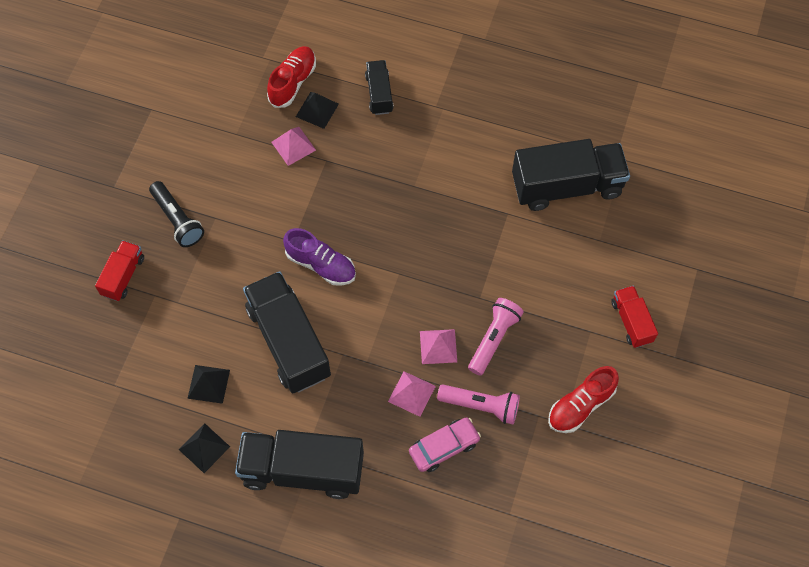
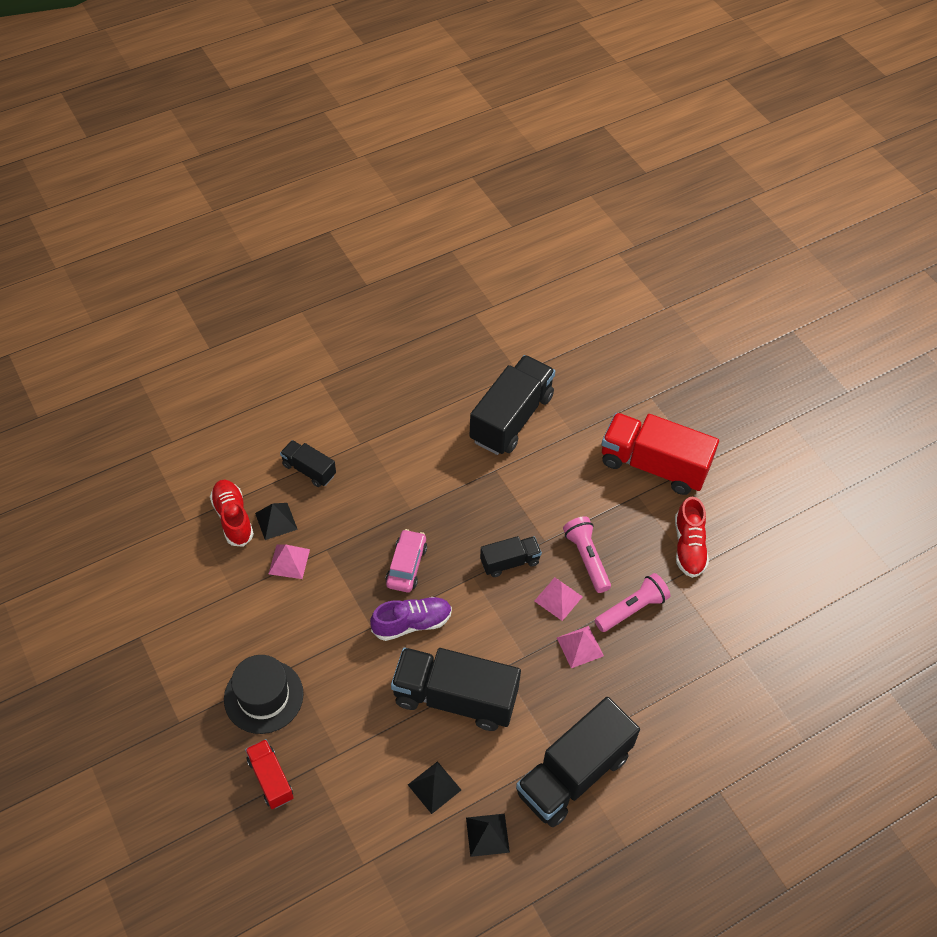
camera: 50 degrees left, 10 degrees down
(177, 220) = (263, 696): black flashlight -> black hat
(436, 288) = (510, 562): none -> black truck
(444, 447) = (642, 659): pink car -> pink car (406, 565)
(631, 321) = (653, 465): red truck -> red truck, size x1.94

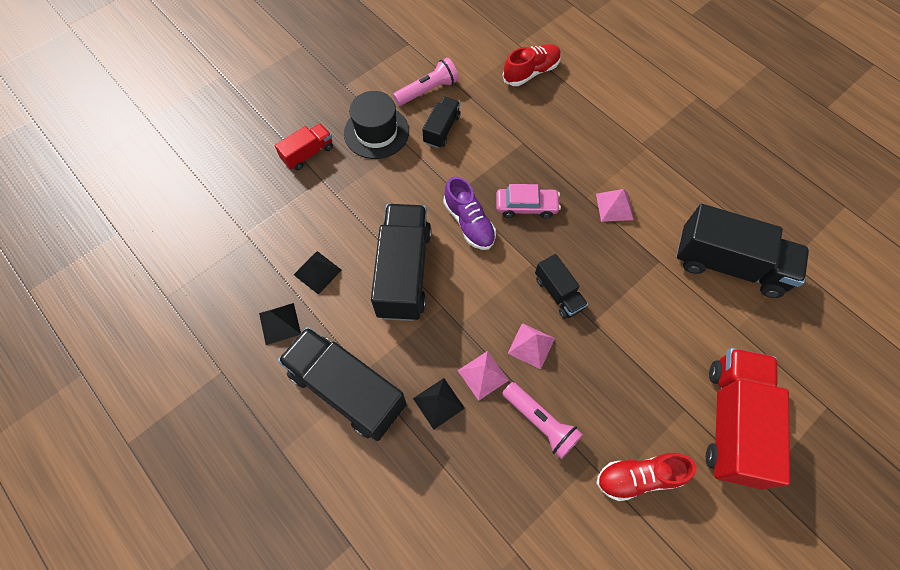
camera: 80 degrees right, 10 degrees up
(276, 521) = (538, 101): black pyramid -> black pyramid (438, 403)
(289, 561) = (502, 119): pink pyramid -> pink pyramid (614, 206)
(309, 470) = (598, 112): black truck -> black truck (442, 129)
(586, 558) = (586, 366): pink flashlight -> pink flashlight (428, 90)

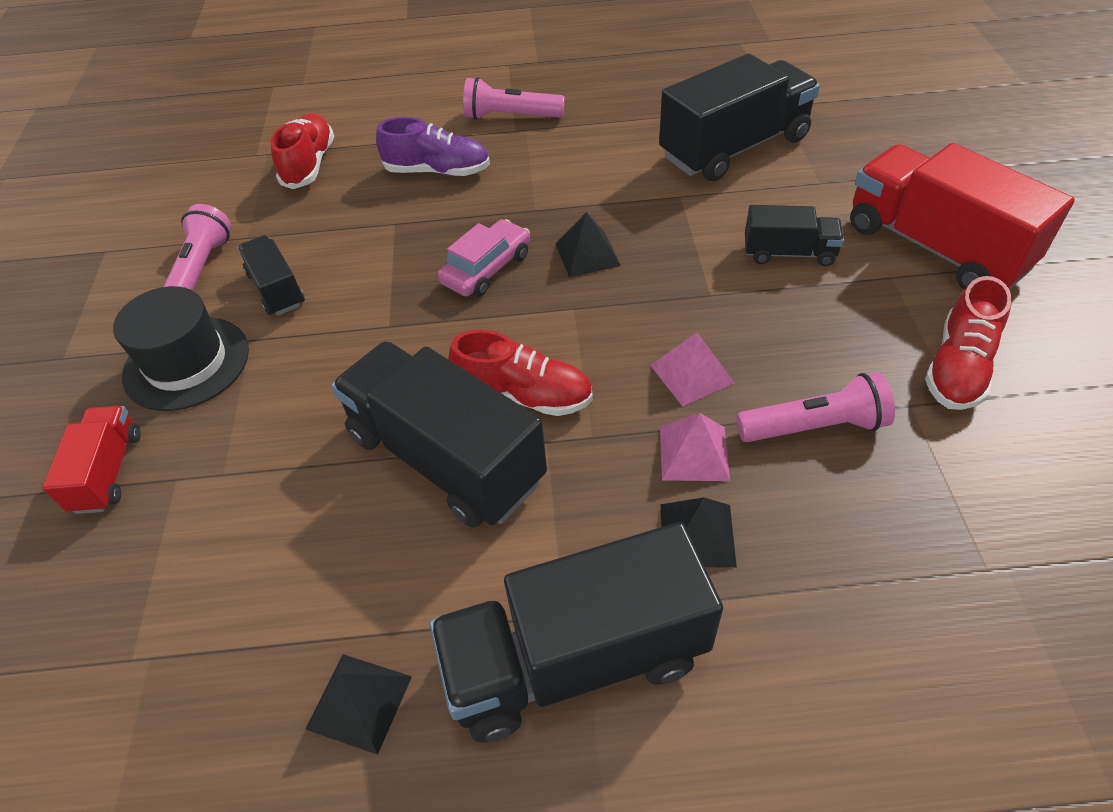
camera: 50 degrees left, 15 degrees down
(317, 272) = (325, 581): black pyramid -> black pyramid (587, 254)
(461, 279) = (524, 395): none -> red shoe
(469, 223) = (447, 338): purple shoe -> purple shoe (437, 171)
(558, 293) = (640, 305): black truck -> black truck (789, 253)
(614, 206) = (571, 193): pink pyramid -> none
(651, 132) = (510, 117): none -> pink flashlight

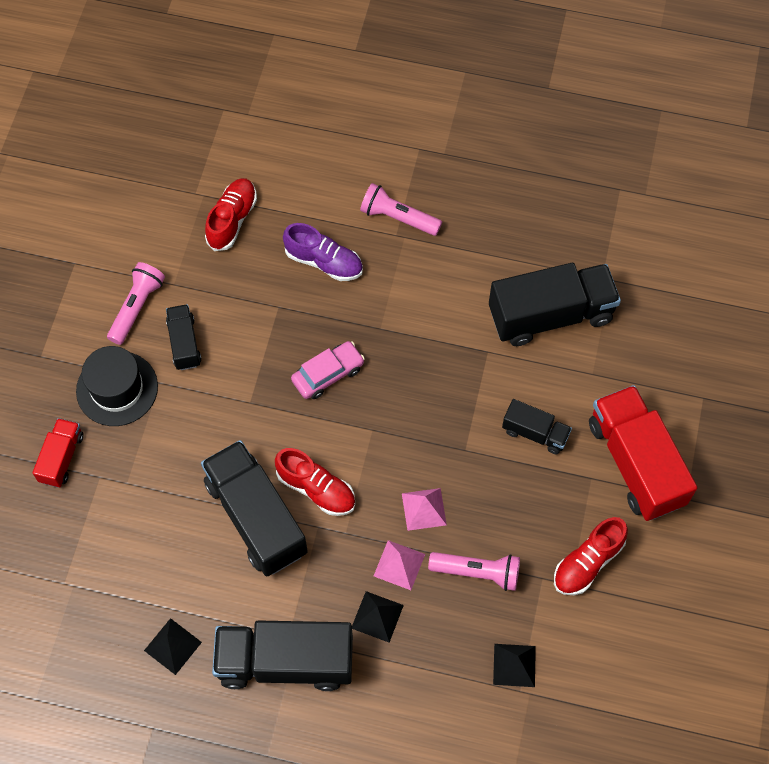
camera: 15 degrees right, 15 degrees up
(587, 254) = (400, 385): black pyramid -> black pyramid (514, 665)

